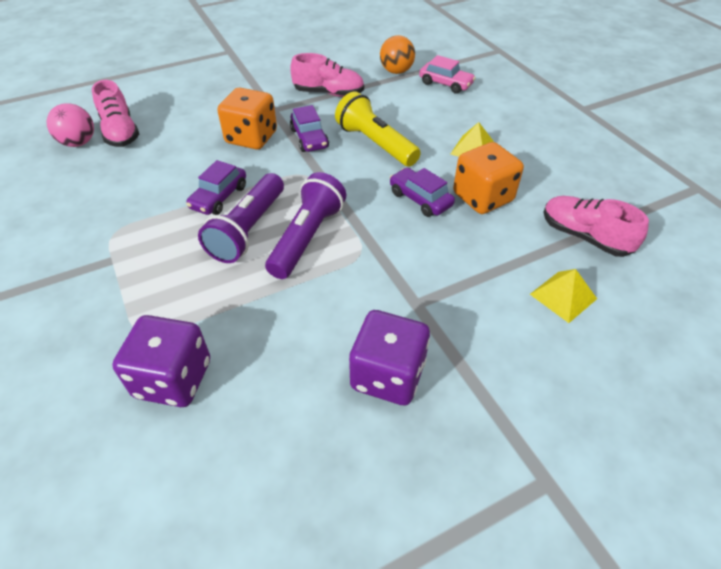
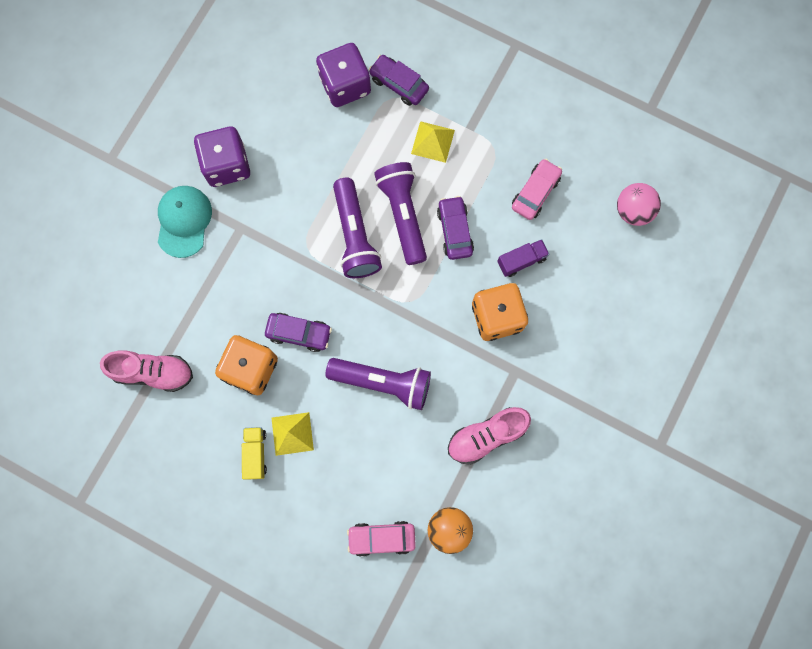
camera: 145 degrees right, 30 degrees up
(121, 132) = (615, 246): pink shoe -> none
(126, 187) = (535, 192): none -> pink car
(193, 156) = (521, 261): none -> purple truck
(309, 138) = (446, 350): purple car -> purple car (399, 84)
(375, 144) = (383, 382): yellow flashlight -> purple flashlight
(480, 345) = (184, 221): none -> turquoise cap
(513, 152) = (255, 453): none -> yellow truck
(563, 296) = (147, 297): yellow pyramid -> yellow pyramid (432, 142)

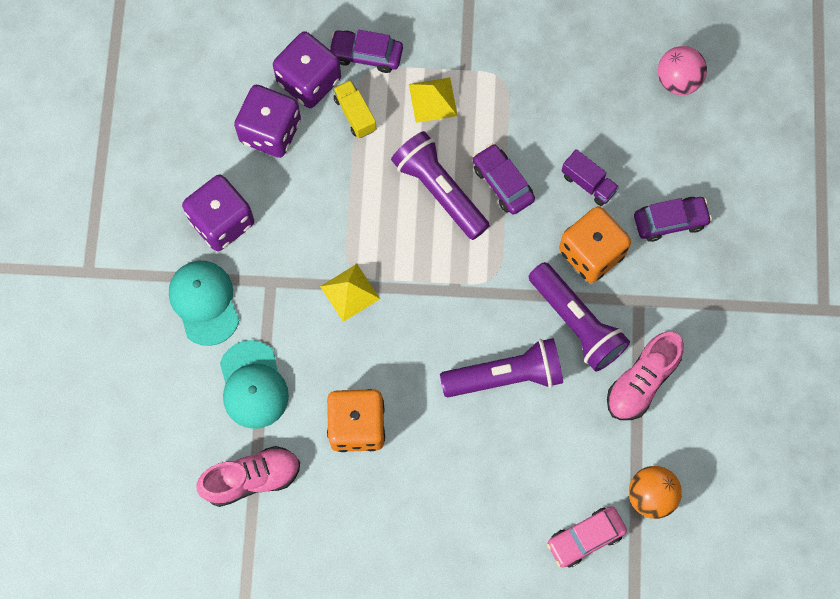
camera: 25 degrees left, 5 degrees down
(189, 301) = (253, 385): none -> turquoise cap
(255, 453) = (407, 513): yellow truck -> yellow truck (355, 114)
(292, 433) = (436, 474): yellow pyramid -> yellow pyramid (350, 292)
(297, 112) = (270, 131): none -> purple dice
(299, 333) = (390, 365): purple car -> purple car (670, 221)
(355, 236) = (399, 235): purple flashlight -> purple flashlight (576, 323)
(521, 261) = (588, 183): purple truck -> purple truck turned 90 degrees clockwise
(535, 192) = (567, 106): pink car -> none

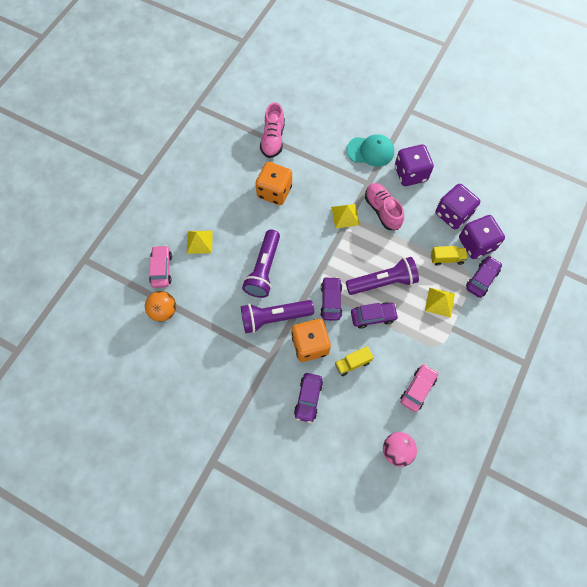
camera: 115 degrees right, 5 degrees down
(253, 385) = (318, 156): turquoise cap -> none
(508, 253) = (331, 301): none -> purple car
(508, 502) = (199, 242): none -> yellow pyramid
(580, 84) = (417, 389): none -> pink car
(588, 183) = (352, 363): purple truck -> yellow truck
(642, 381) = (225, 336): pink shoe -> pink shoe (382, 210)

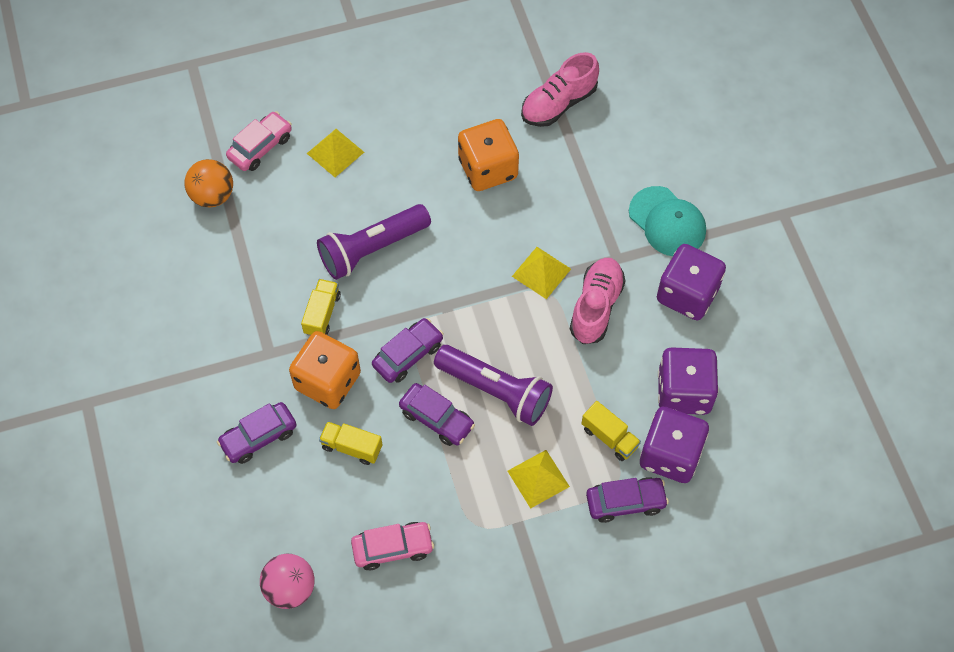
camera: 45 degrees right, 5 degrees down
(274, 318) = (322, 314): purple flashlight -> yellow truck

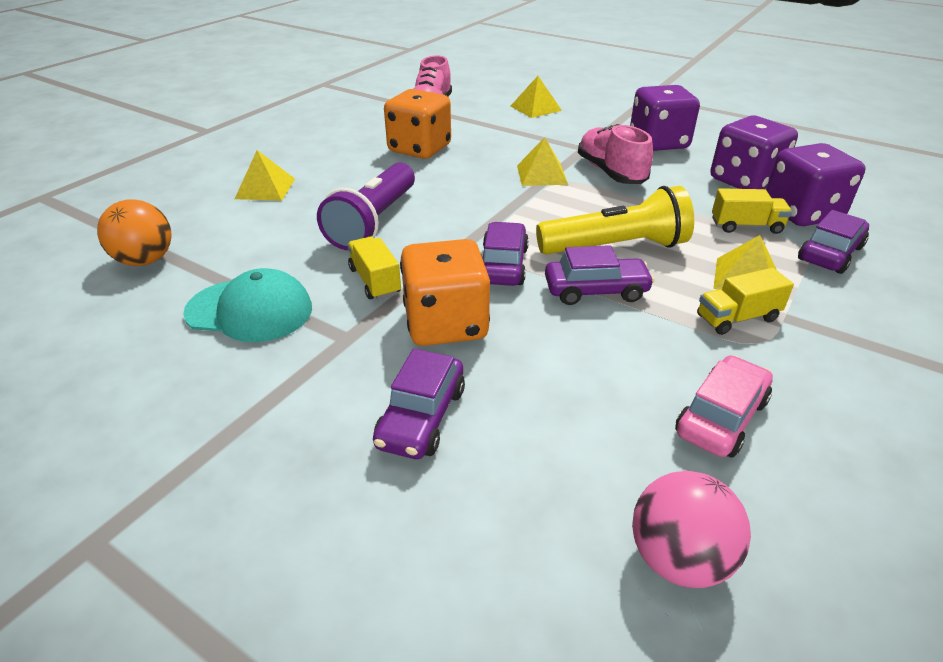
camera: 40 degrees left, 25 degrees down
(260, 147) = (176, 213): pink car -> none
(351, 447) = (545, 359): yellow truck -> yellow truck (737, 318)
(495, 391) = (615, 247): purple flashlight -> yellow flashlight
(651, 164) = (535, 108): none -> yellow pyramid
(667, 222) = (588, 123): turquoise cap -> turquoise cap (250, 311)

